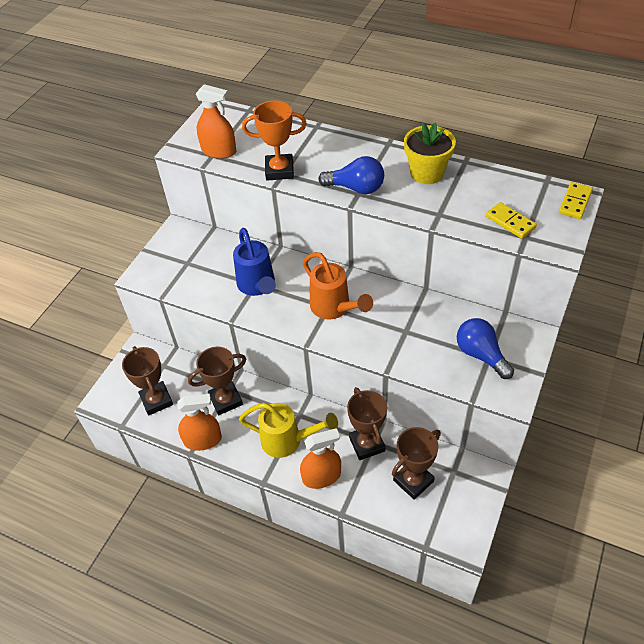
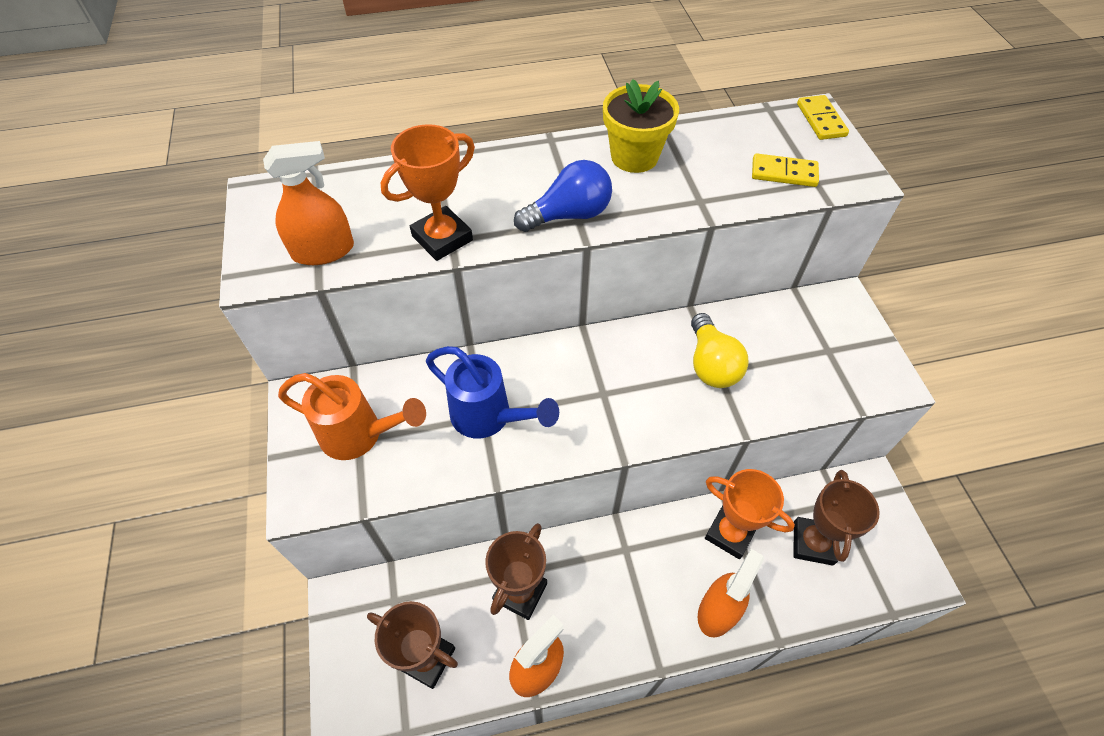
camera: 40 degrees left, 5 degrees up
(288, 441) = (641, 593): yellow watering can -> none
(334, 308) = (613, 391): orange watering can -> orange watering can (360, 435)
(367, 444) = (730, 533): brown trophy -> orange trophy
(405, 325) = (711, 364): none -> yellow light bulb
(481, 355) = (819, 353): blue light bulb -> none

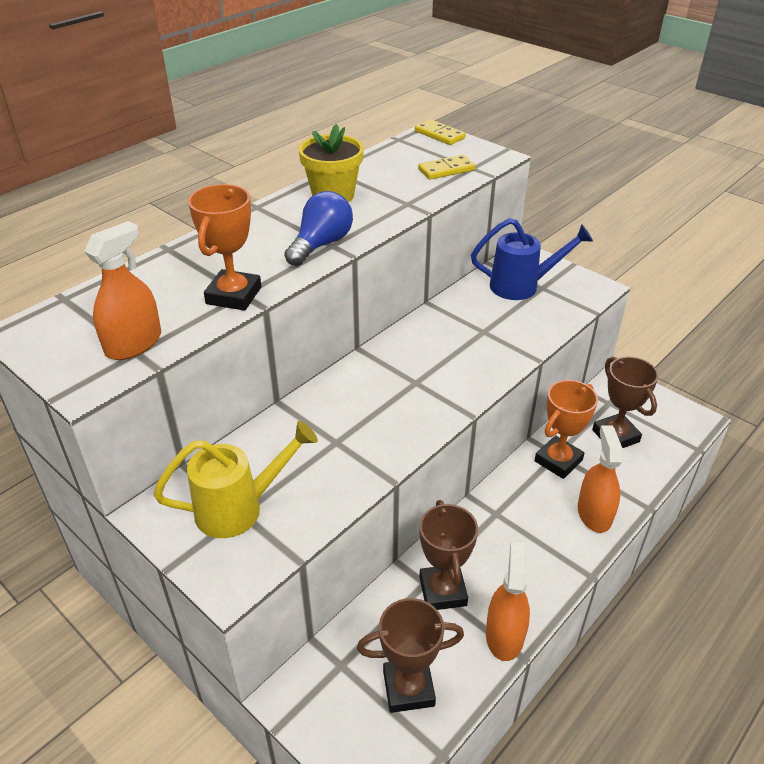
camera: 35 degrees left, 15 degrees down
(360, 435) = (240, 508): orange watering can -> yellow watering can
(489, 417) = (341, 440): blue watering can -> blue watering can (522, 286)
(711, 364) = (474, 329): yellow light bulb -> none
(730, 533) = (558, 461): orange trophy -> orange trophy turned 45 degrees counterclockwise

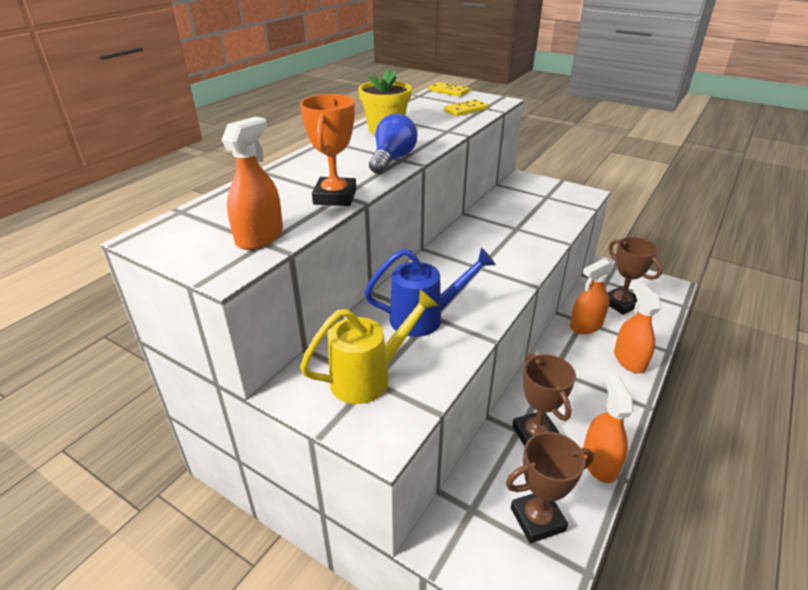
camera: 10 degrees left, 5 degrees down
(522, 286) = (531, 197): blue watering can -> blue watering can (425, 318)
(558, 461) = (586, 325): orange trophy -> orange spray bottle

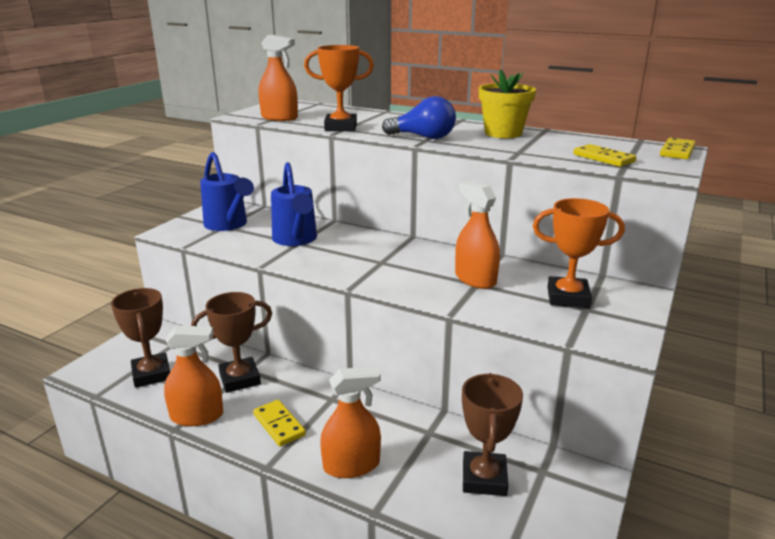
camera: 85 degrees right, 10 degrees down
(369, 377) = (228, 225): yellow watering can -> blue watering can
(532, 200) = (568, 297): none -> orange trophy
(586, 325) = (419, 433): orange spray bottle -> orange spray bottle (475, 279)
(596, 402) = (279, 425): none -> yellow domino
(620, 303) = (484, 478): brown trophy -> brown trophy turned 45 degrees counterclockwise

